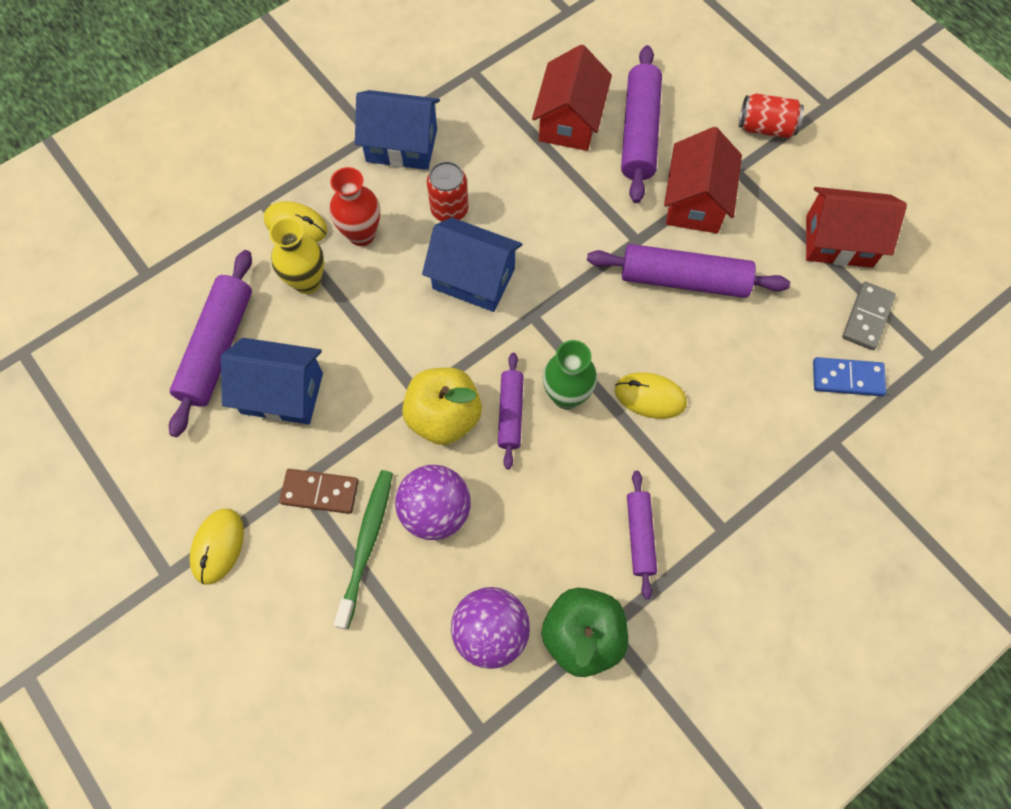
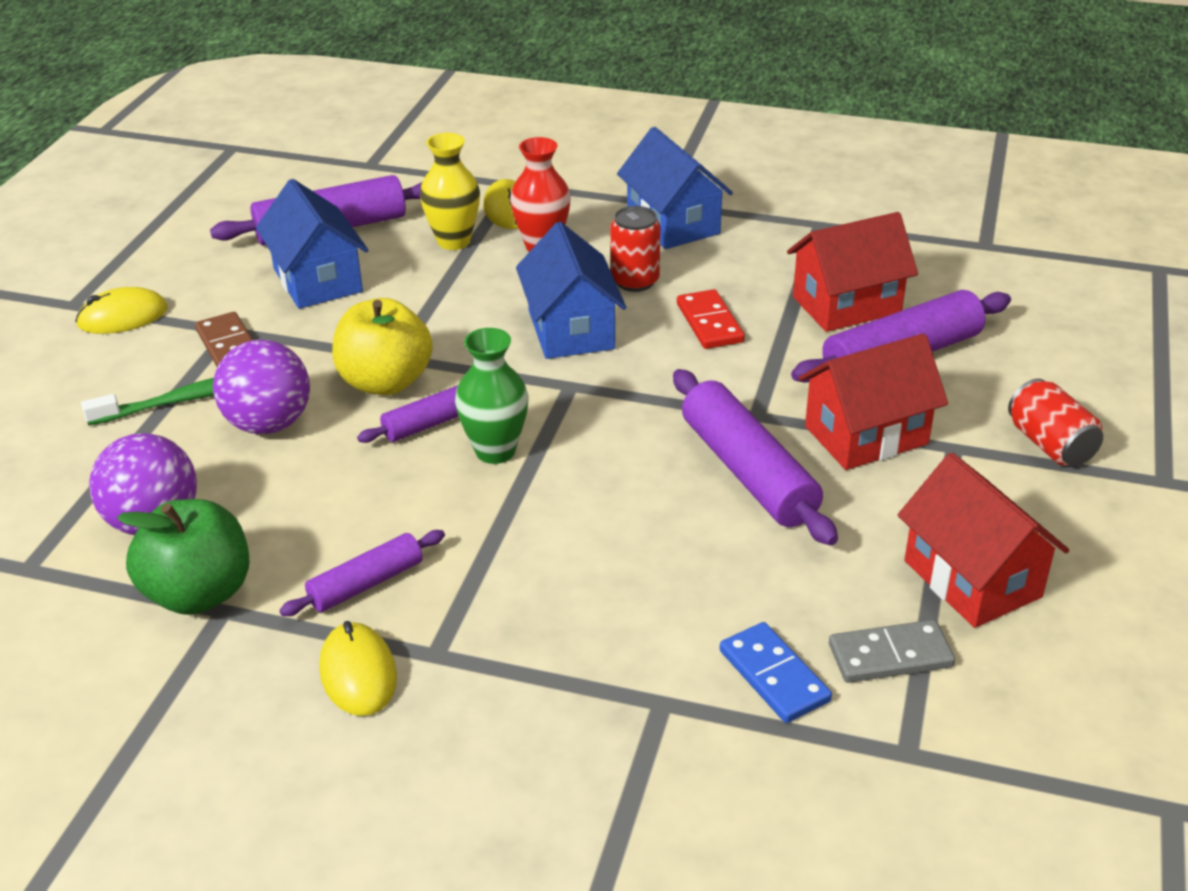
camera: 55 degrees right, 30 degrees down
(529, 201) = (710, 323): none -> red domino
(650, 396) = (559, 513): yellow mouse -> yellow mouse (358, 673)

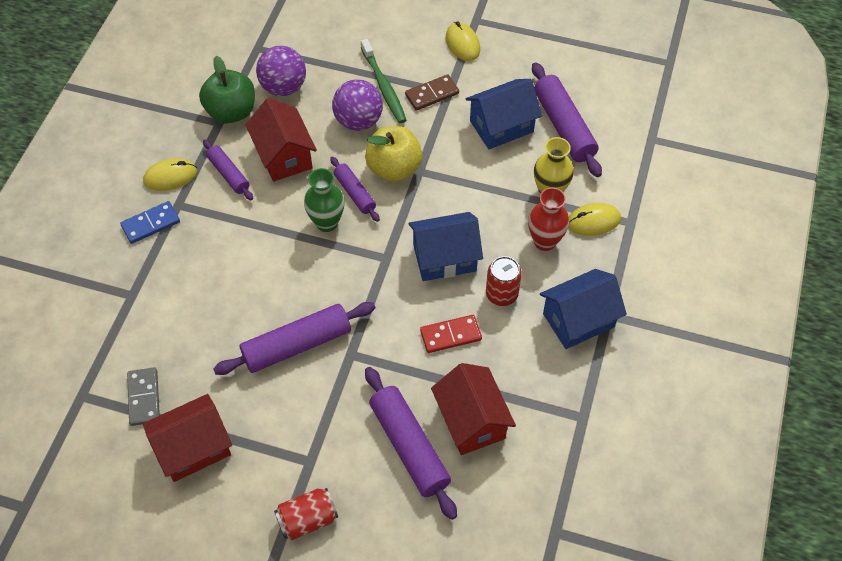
camera: 90 degrees right, 20 degrees up
(773, 676) = (139, 343): blue domino -> blue domino (150, 224)
(866, 435) = (325, 412): red house -> red house (284, 156)

